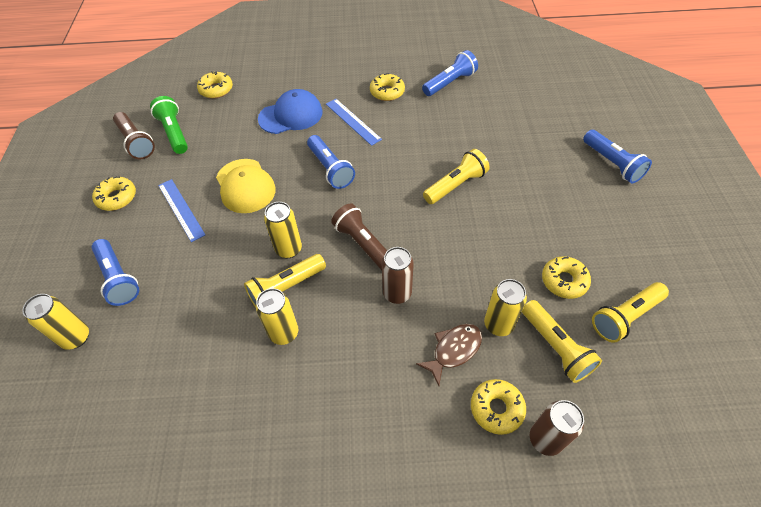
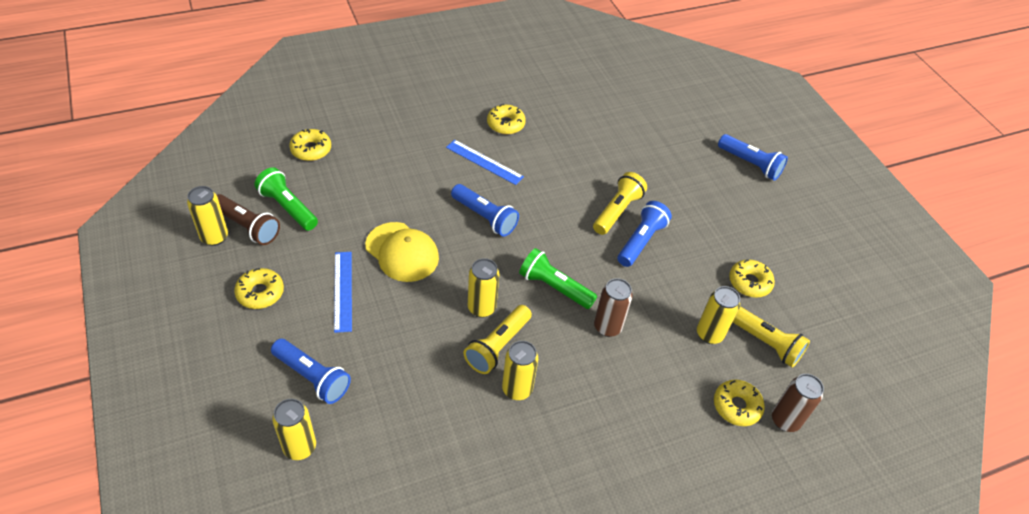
camera: 25 degrees left, 5 degrees down
(108, 146) = (214, 237): none -> yellow can
(181, 209) = (343, 291): blue ruler -> blue ruler turned 45 degrees clockwise
(291, 115) = (413, 166): blue cap -> none
(363, 244) = (554, 287): brown flashlight -> green flashlight
(449, 82) = (566, 104): blue flashlight -> blue flashlight (641, 241)
(453, 350) = (680, 366): brown fish -> none
(625, 317) = (810, 303): yellow flashlight -> none

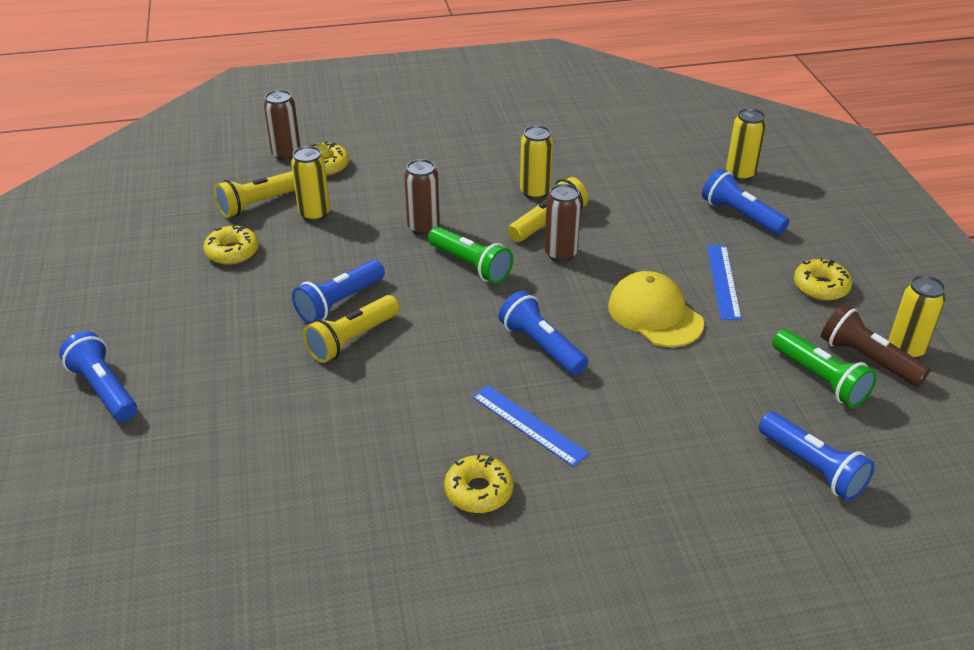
camera: 165 degrees left, 10 degrees down
(311, 149) = (812, 467): yellow donut -> blue flashlight
(481, 308) = (560, 254): yellow can -> brown can
(764, 342) = (259, 204): yellow flashlight -> yellow flashlight turned 90 degrees counterclockwise

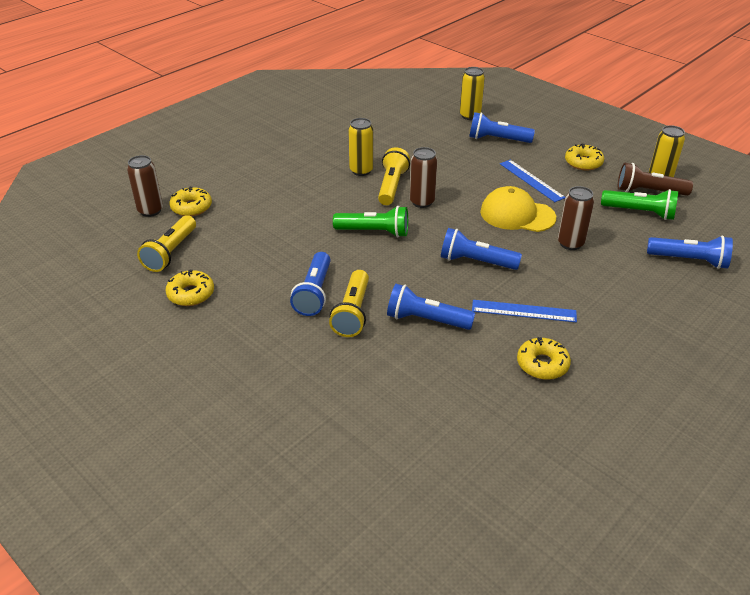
camera: 35 degrees left, 0 degrees up
(104, 389) = (207, 435): blue flashlight -> blue flashlight (426, 320)
(314, 214) = (223, 243): yellow can -> none
(423, 228) = (314, 221): brown can -> brown can (570, 243)

